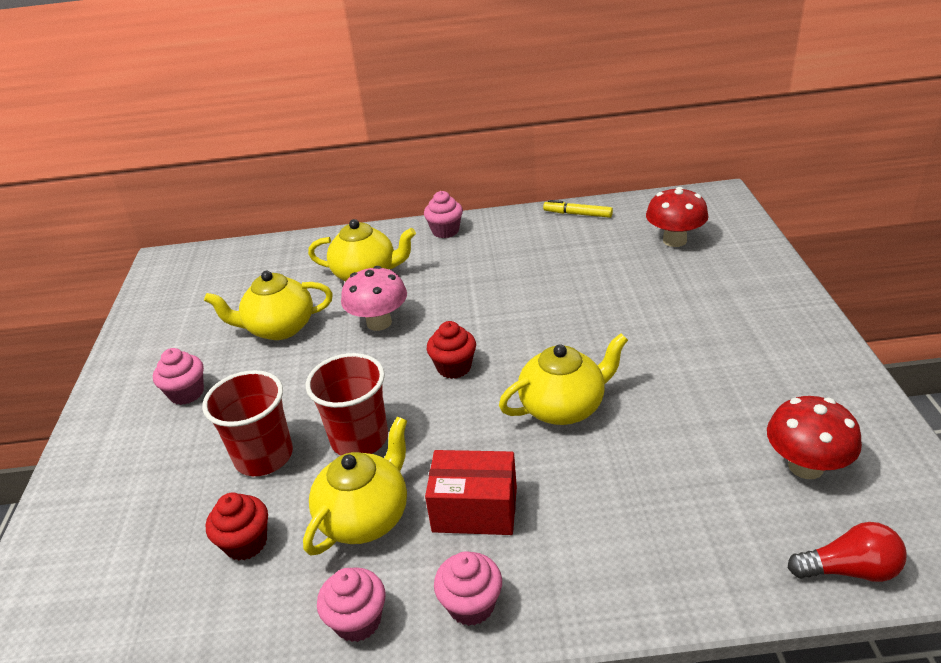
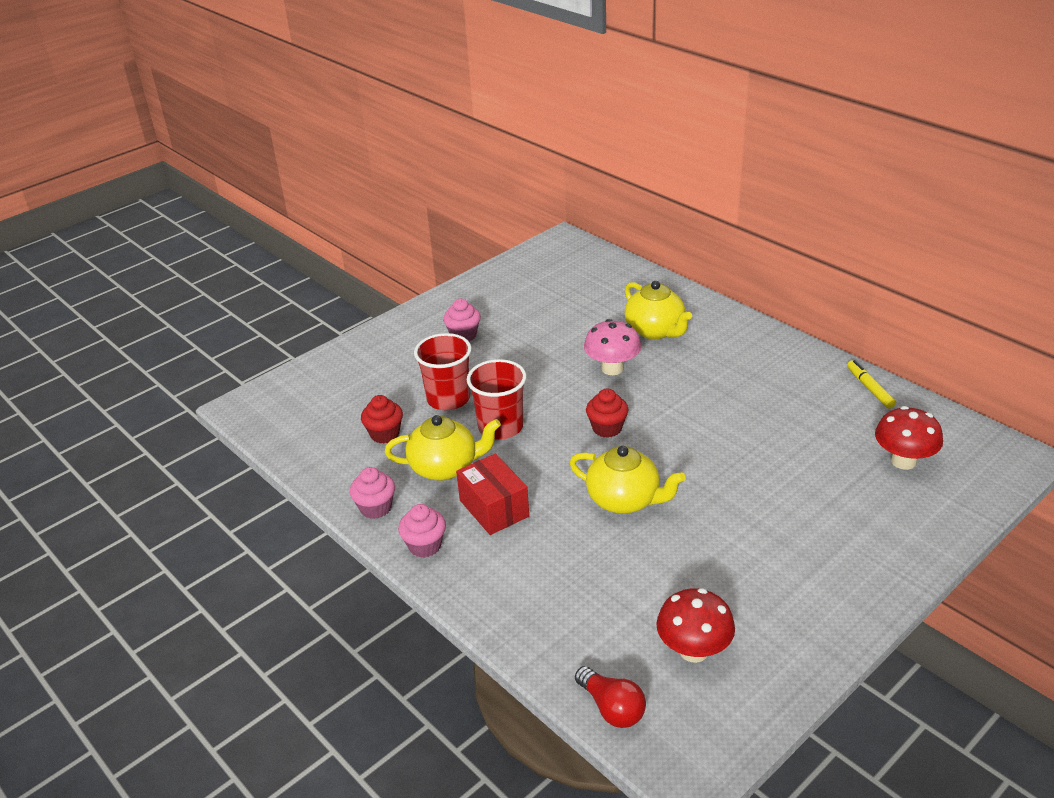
camera: 50 degrees right, 0 degrees up
(279, 328) = (557, 331): yellow teapot -> none
(445, 231) = (753, 335): pink cupcake -> none

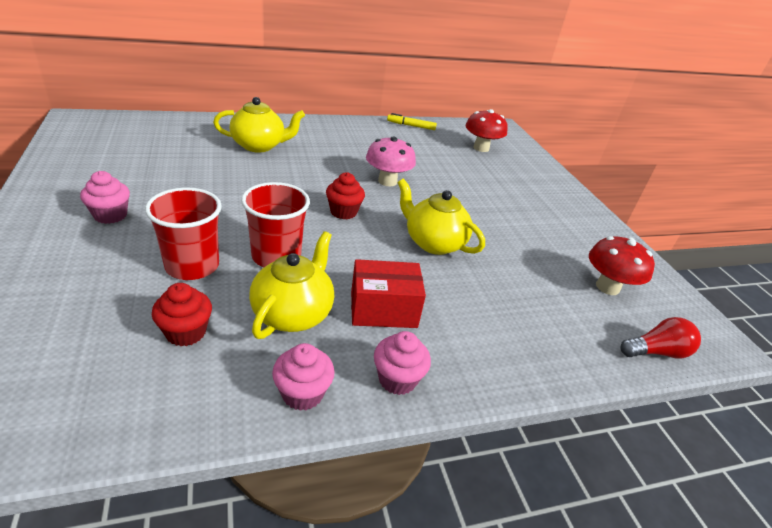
camera: 70 degrees left, 0 degrees up
(612, 368) = (276, 178): pink mushroom -> pink mushroom (387, 181)
(624, 500) = (433, 243): yellow teapot -> yellow teapot turned 105 degrees counterclockwise

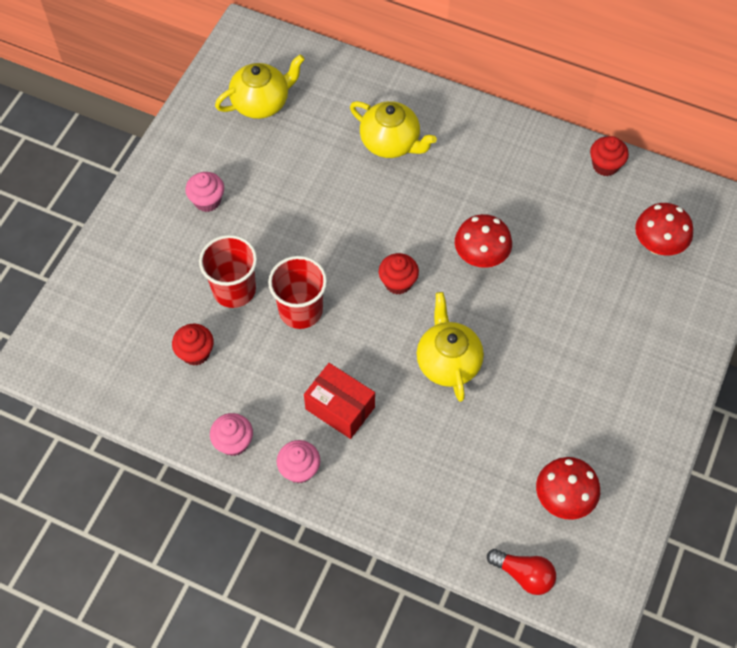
camera: 45 degrees right, 25 degrees up
(293, 313) = (273, 375): yellow teapot -> yellow teapot (261, 102)
(387, 181) = (481, 256): pink mushroom -> red mushroom
(411, 126) = (605, 165): yellow marker -> red cupcake

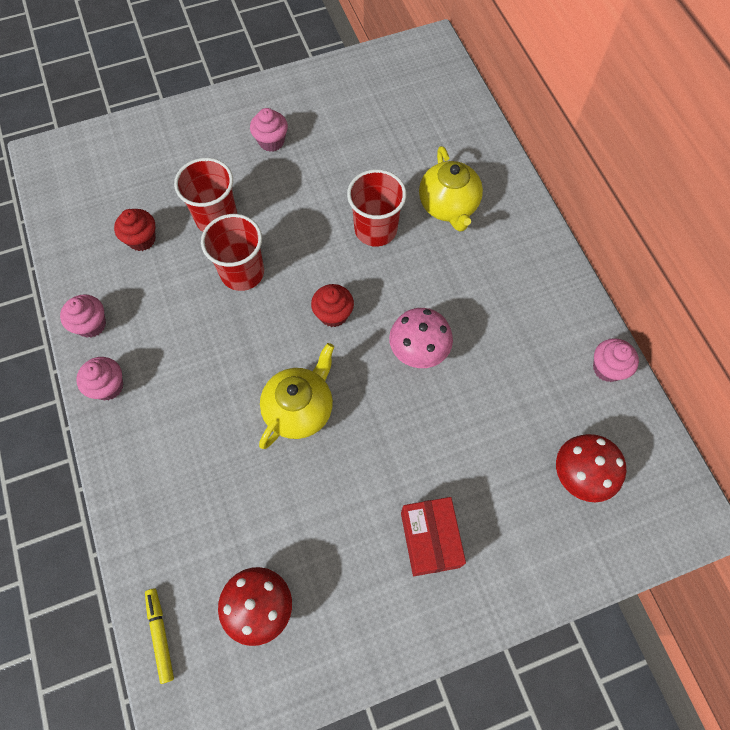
camera: 45 degrees right, 5 degrees up
(261, 102) = (387, 103): yellow teapot -> none
(340, 408) = (185, 369): red box -> red box (430, 539)
(359, 201) = (375, 229): none -> red cup
(481, 256) = (418, 351): red mushroom -> pink mushroom
(523, 574) = (160, 635): red light bulb -> yellow marker
(605, 165) = (607, 368): red cupcake -> pink cupcake

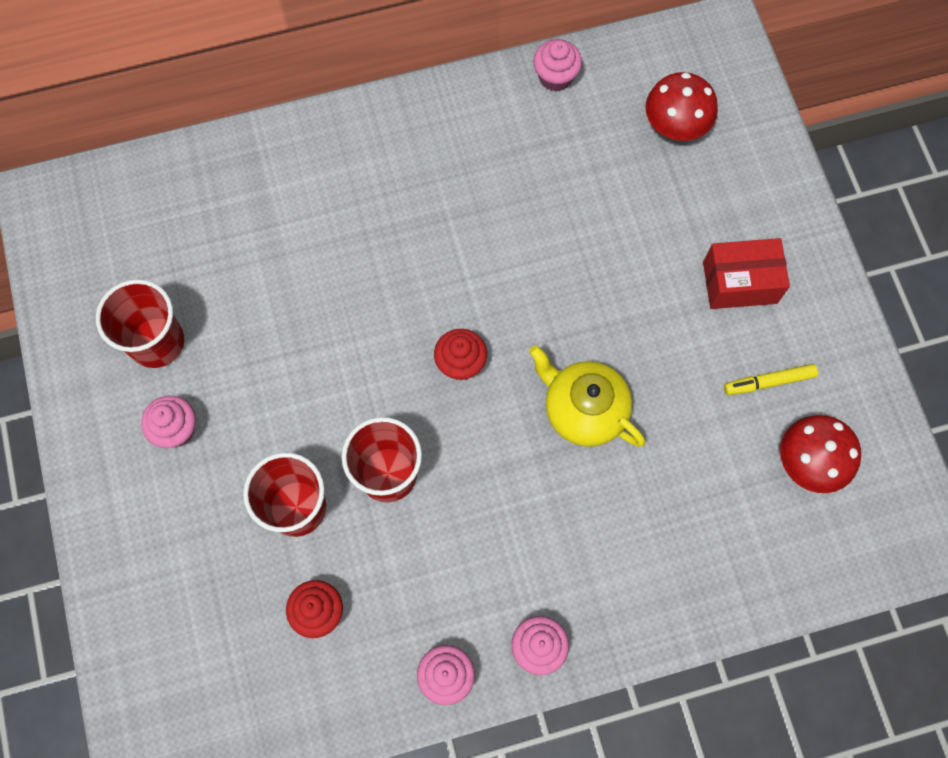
camera: 85 degrees left, 5 degrees up
(160, 635) = (838, 571): yellow marker -> yellow marker (769, 382)
(375, 229) = (342, 303): red cup -> red cup (157, 342)
(418, 351) = (518, 270): pink mushroom -> none
(448, 206) = (318, 212): yellow teapot -> none

